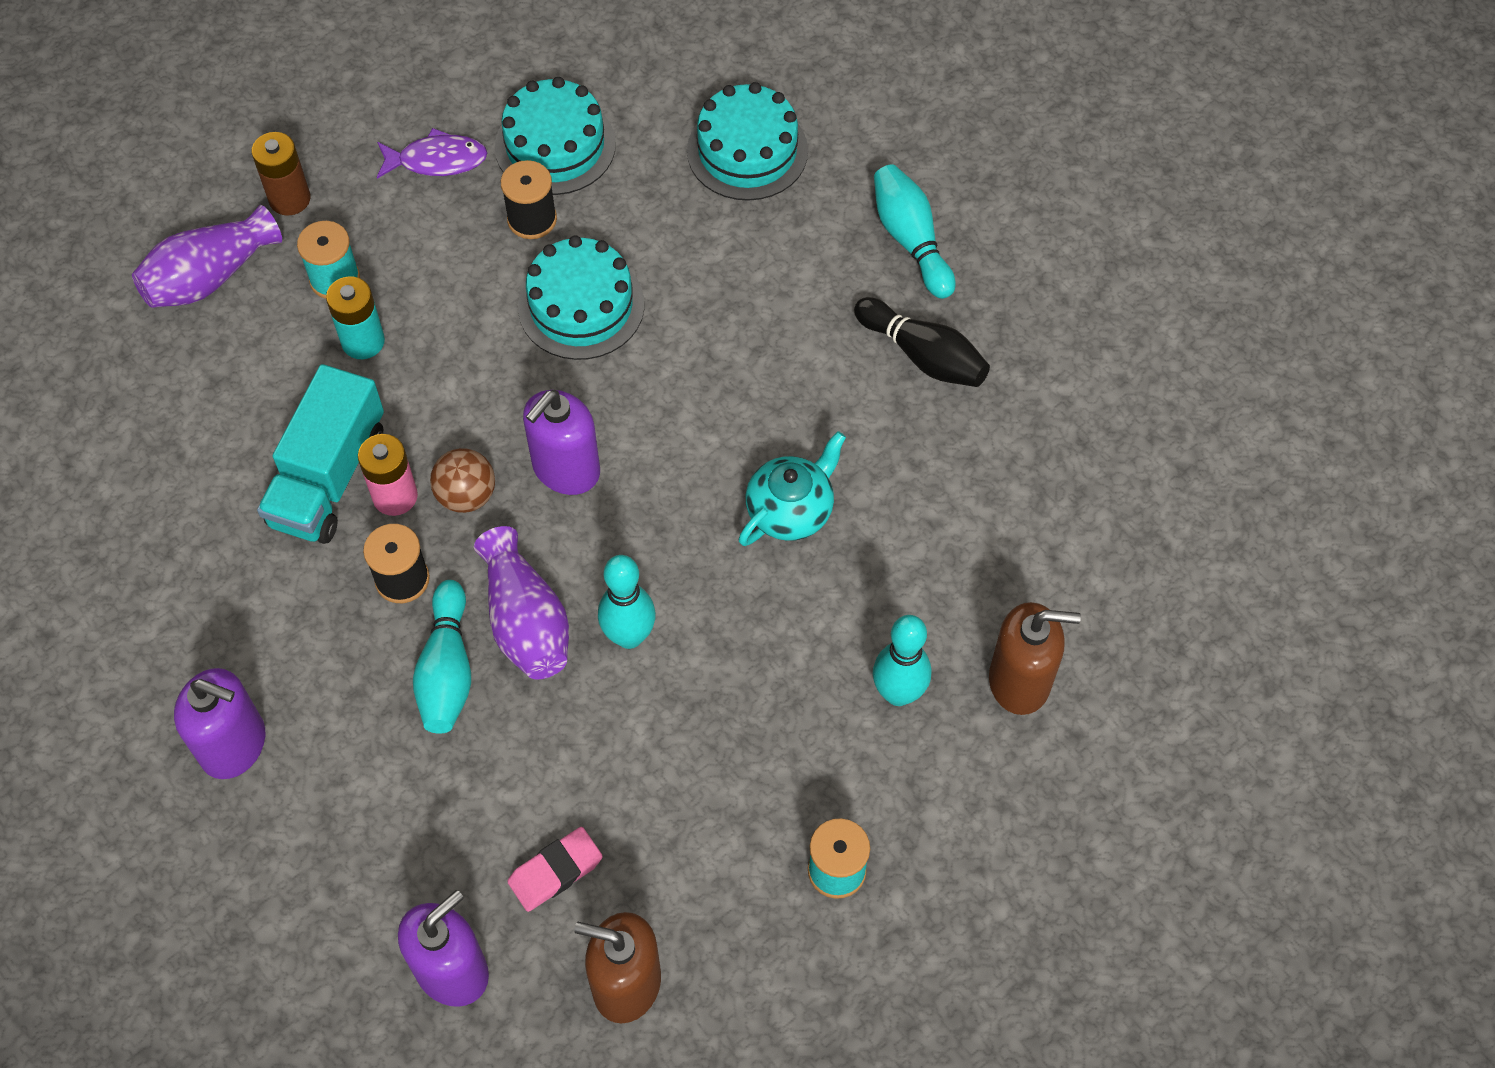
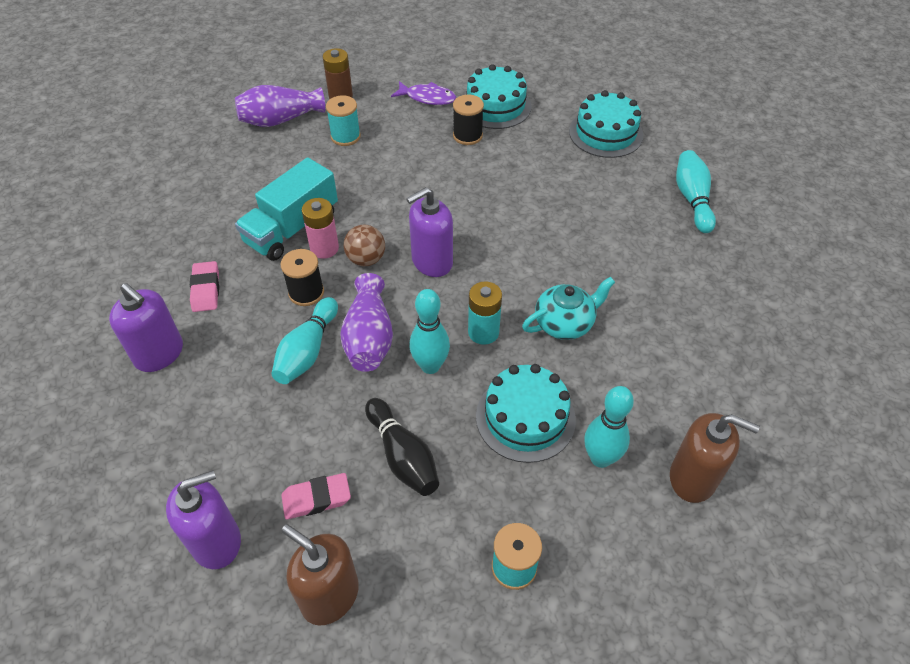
camera: 20 degrees right, 10 degrees down
(248, 622) = (206, 289): none -> pink eraser
(363, 341) = (346, 168): turquoise battery -> turquoise battery (483, 332)
(581, 306) = (477, 182): turquoise cake -> turquoise cake (525, 417)
(923, 355) = (681, 261): black bowling pin -> black bowling pin (403, 456)

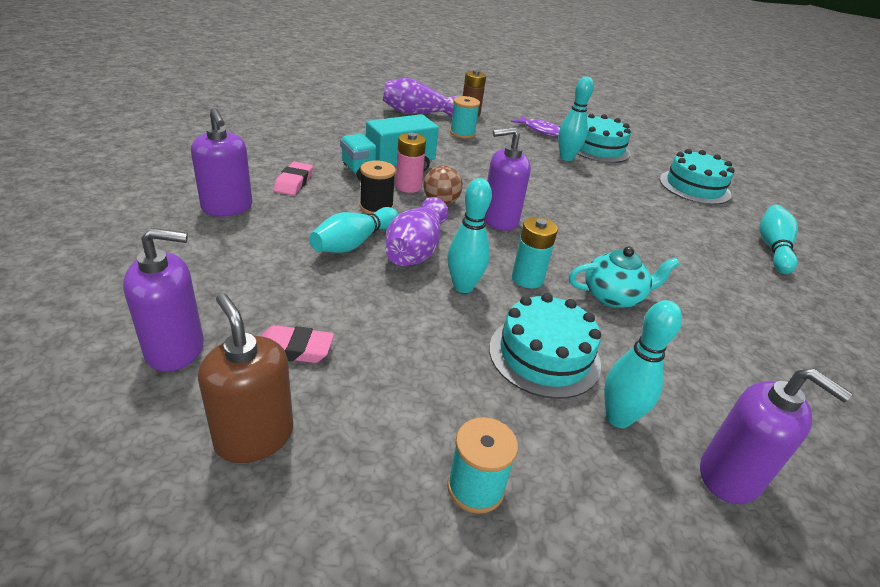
camera: 15 degrees right, 15 degrees down
(403, 456) = (400, 344): black bowling pin -> none
(467, 135) = (566, 158): black spool -> turquoise bowling pin
(693, 478) = (730, 476): brown soap dispenser -> purple soap dispenser

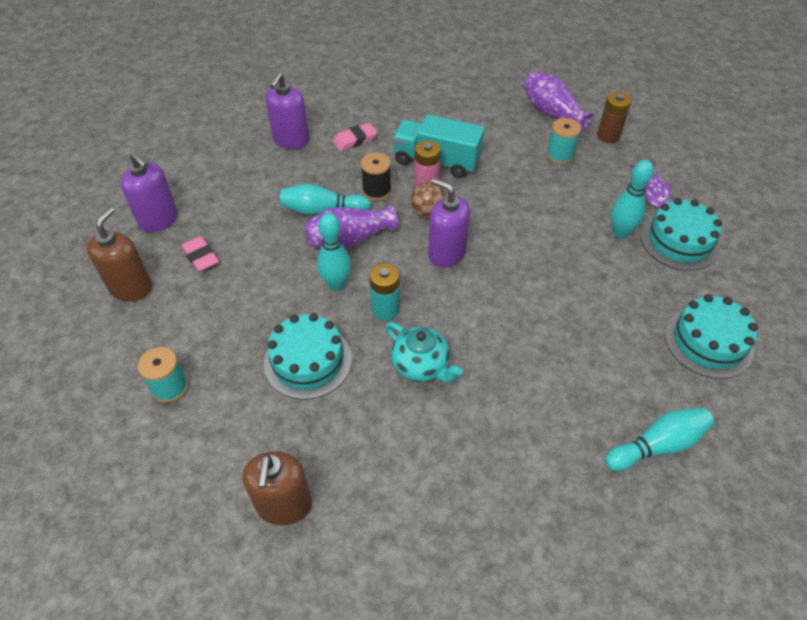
camera: 55 degrees right, 15 degrees up
(618, 418) = (284, 425): turquoise bowling pin -> none
(730, 476) = (284, 505): purple soap dispenser -> brown soap dispenser

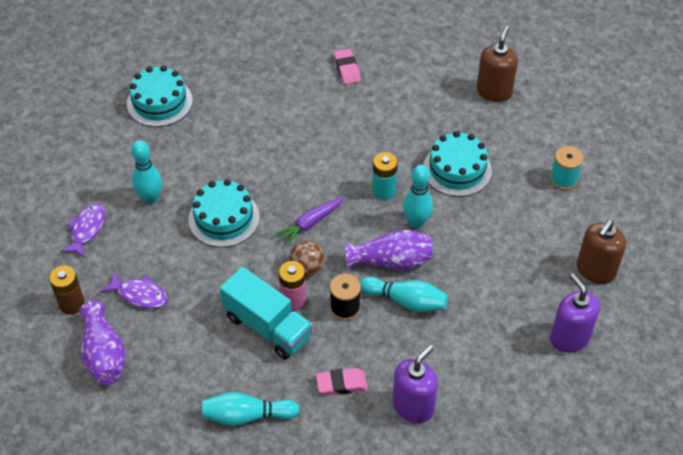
camera: 160 degrees left, 0 degrees up
(201, 257) = (531, 283): pink eraser -> pink eraser (347, 69)
(421, 365) = (374, 144): turquoise teapot -> none
(446, 253) = (311, 223): purple soap dispenser -> purple carrot
(560, 155) = (139, 295): turquoise spool -> purple fish
(657, 445) = (247, 59): turquoise bowling pin -> turquoise bowling pin (247, 416)
(679, 241) = (108, 177): turquoise cake -> turquoise cake (224, 218)

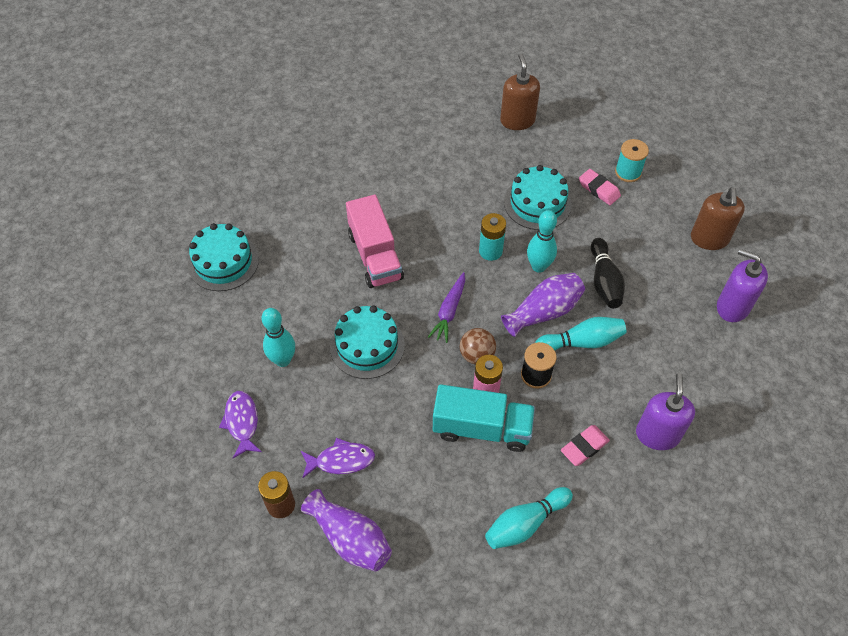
camera: 30 degrees left, 5 degrees up
(283, 151) = (375, 256): none -> pink truck
(347, 69) = (377, 154): pink eraser -> pink eraser (599, 189)
(466, 261) = (604, 281): none -> black bowling pin

